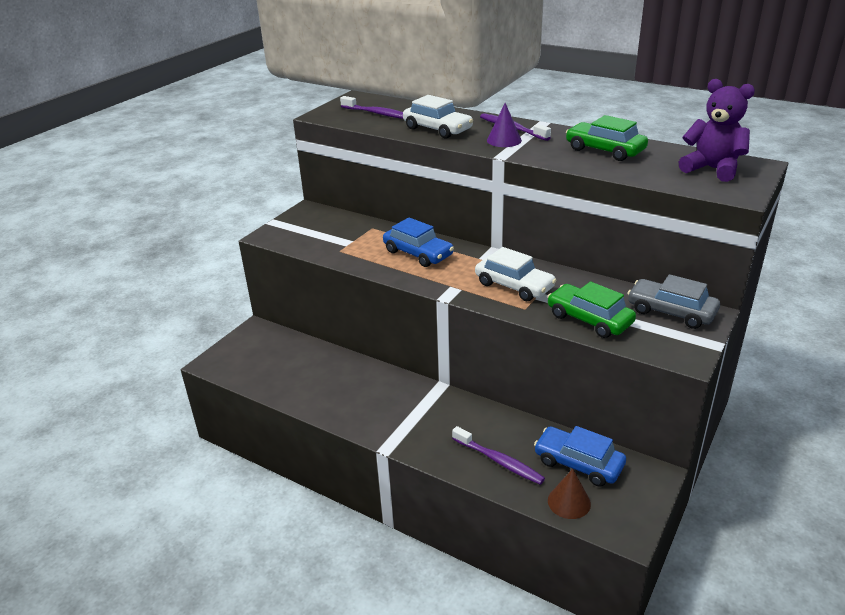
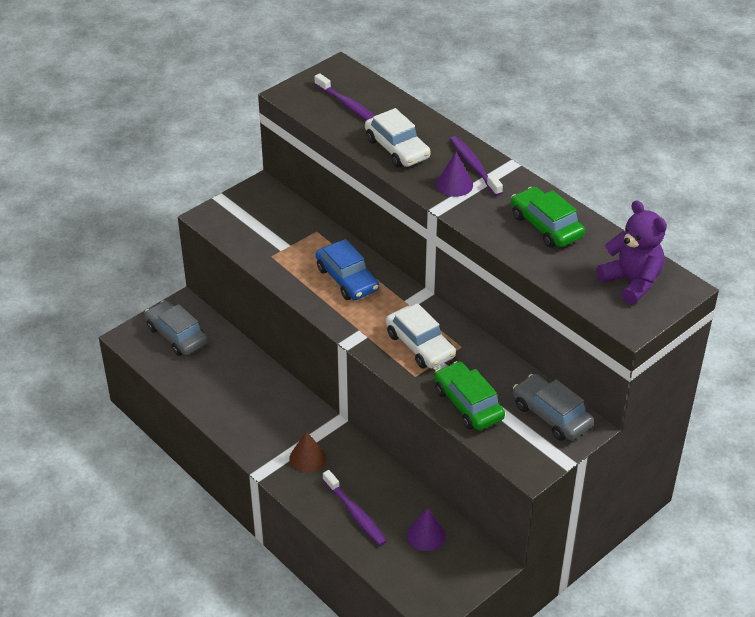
camera: 15 degrees right, 10 degrees up
(257, 352) = (177, 335): none -> grey car
(569, 502) = (397, 568): brown cone -> brown cone (307, 458)
(578, 463) = (426, 535): blue car -> purple cone

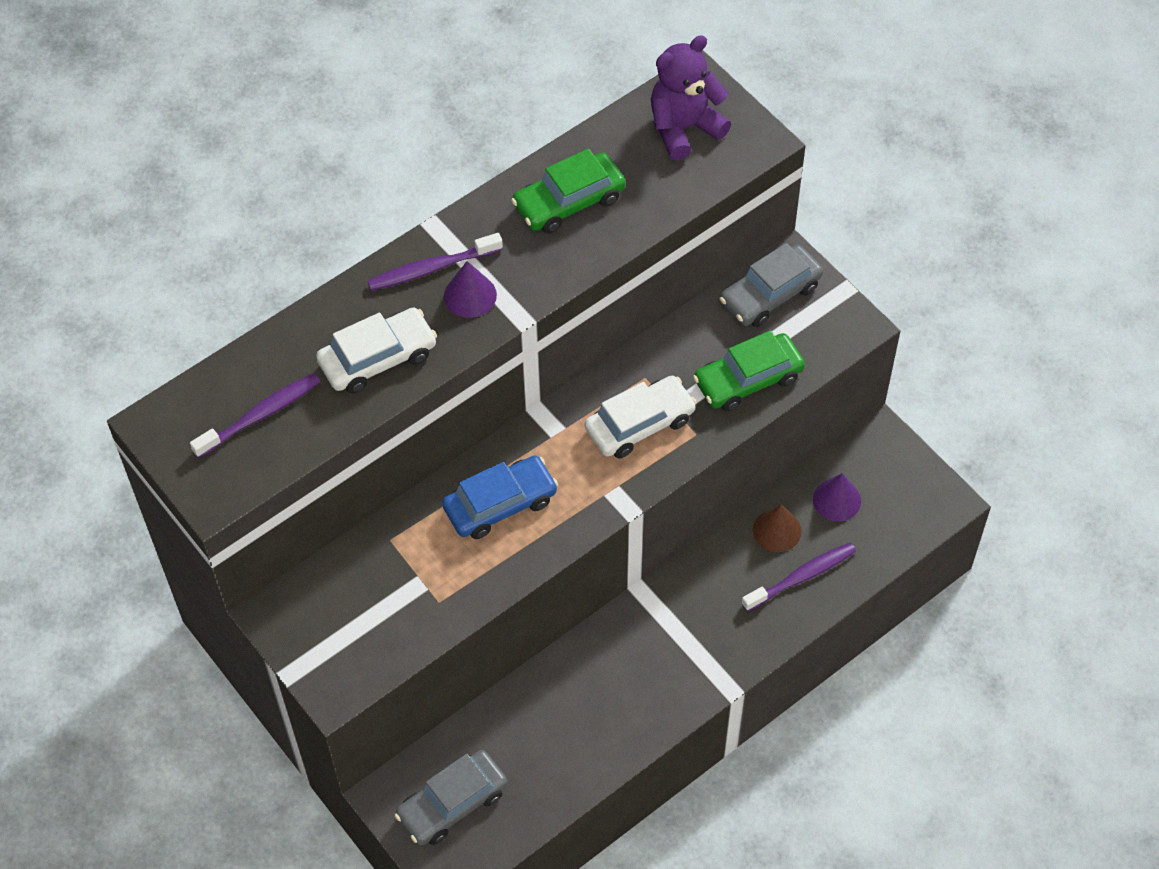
camera: 85 degrees left, 15 degrees up
(307, 458) = (706, 629): brown cone -> brown cone (777, 530)

